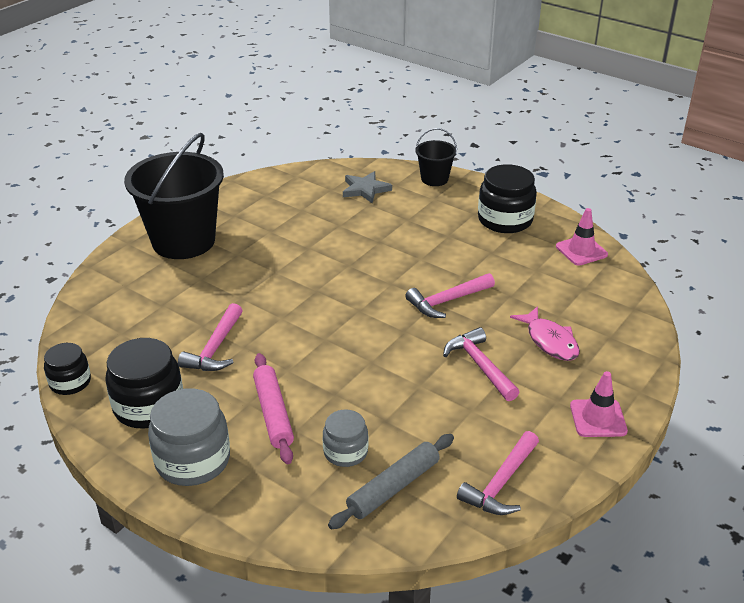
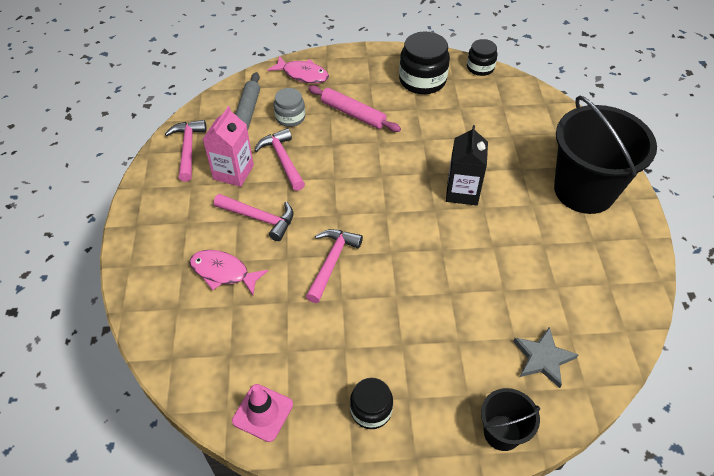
camera: 140 degrees right, 15 degrees up
(193, 460) = (362, 71): grey jar -> none
(215, 348) = (437, 129): pink hammer -> pink hammer (283, 160)
(266, 504) = (303, 74): none -> pink fish
(275, 289) = (462, 192): none -> black carton
(469, 424) = (233, 172): none -> pink carton
(505, 220) = (371, 410): black jar -> black jar, size x0.60
(598, 418) = (150, 225): pink traffic cone -> none

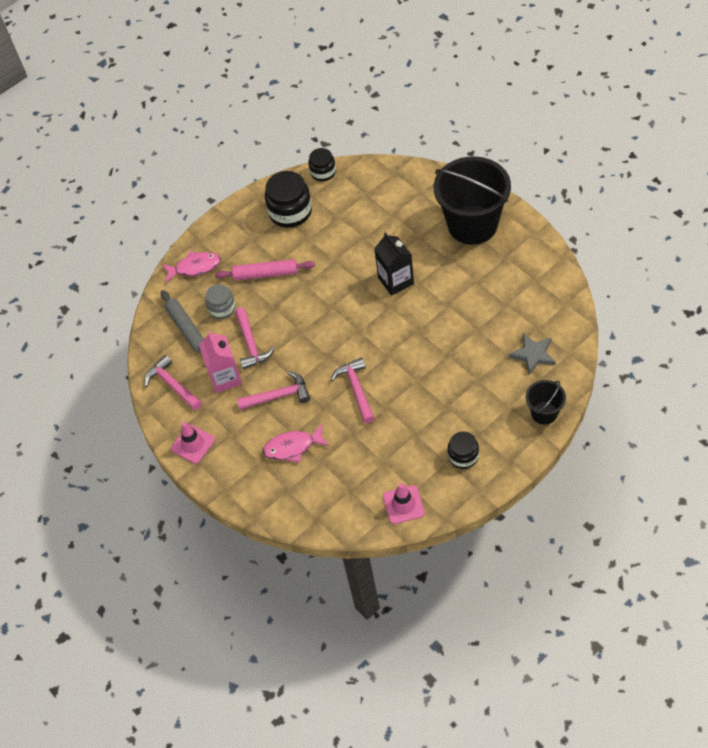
camera: 30 degrees left, 5 degrees up
(149, 207) = (193, 444): none -> pink traffic cone
(283, 160) = (251, 344): pink hammer -> pink hammer turned 135 degrees counterclockwise

